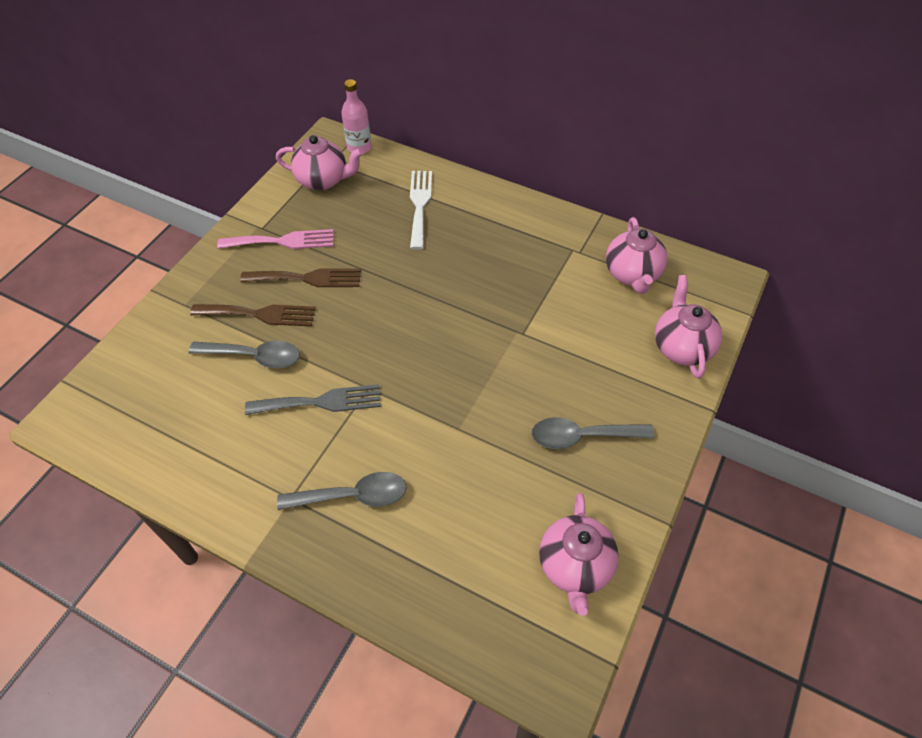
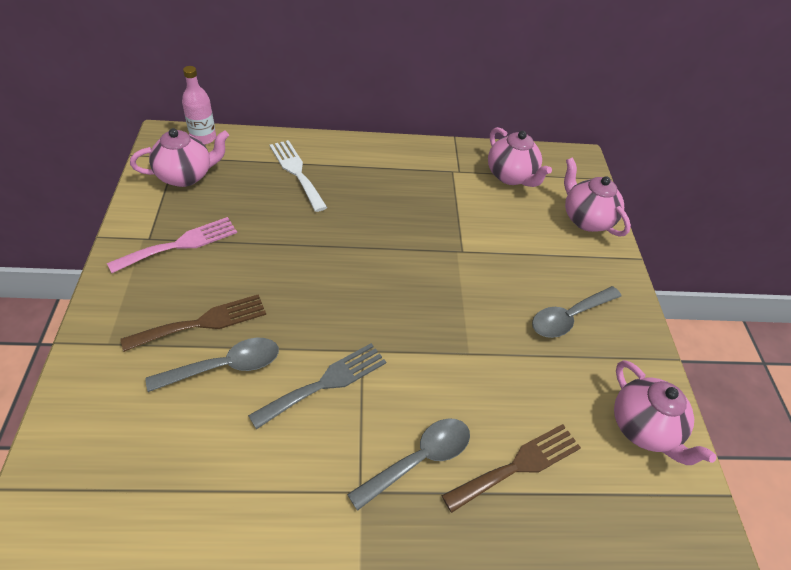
camera: 35 degrees left, 5 degrees down
(307, 278) = (231, 271): brown fork -> brown fork (518, 466)

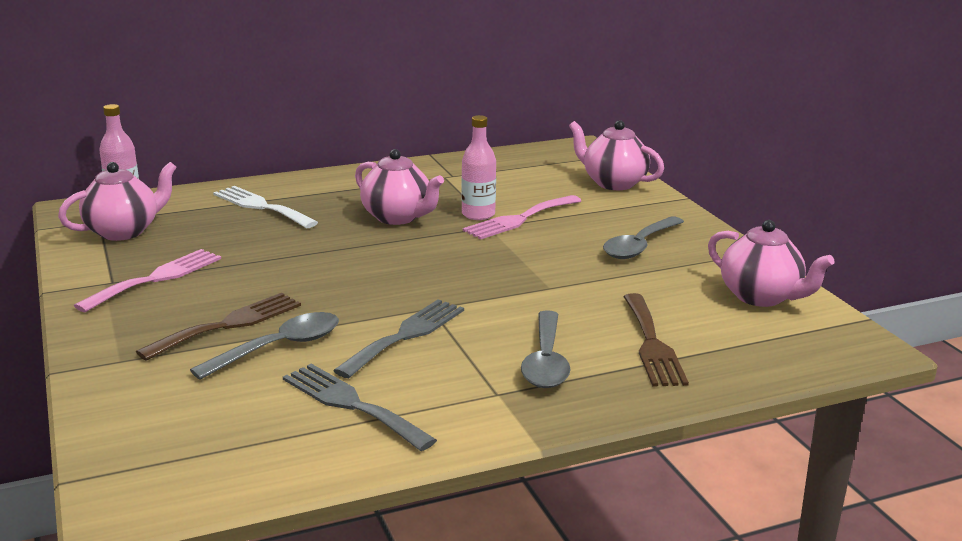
camera: 15 degrees left, 25 degrees down
(243, 465) = (352, 404): none -> grey fork
(419, 459) = (546, 361): grey spoon -> grey spoon turned 150 degrees clockwise
(456, 231) = (478, 214): none -> pink bottle
(486, 248) = (520, 219): none -> pink fork
(511, 176) = (513, 169): pink teapot -> pink teapot (398, 217)
(518, 466) = (652, 344): brown fork -> brown fork turned 135 degrees clockwise

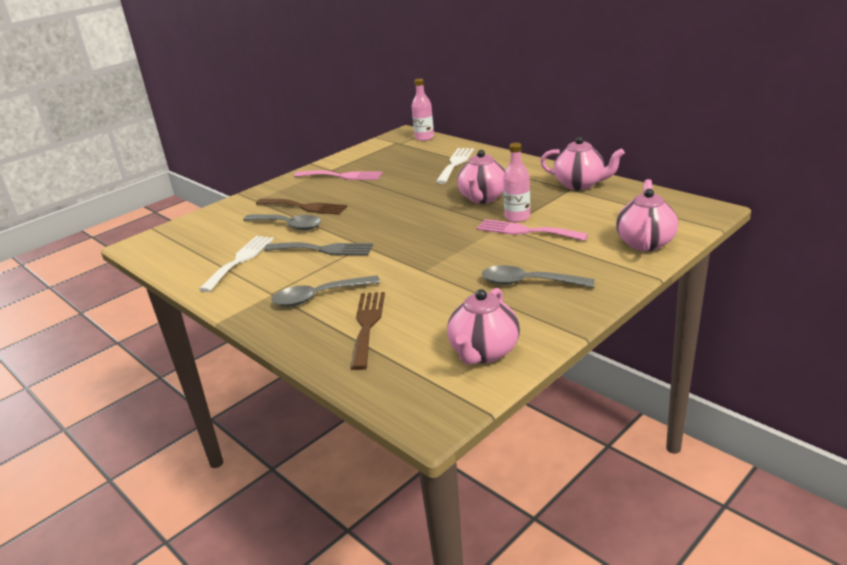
camera: 70 degrees right, 5 degrees up
(124, 231) = (389, 151): pink teapot -> pink teapot (580, 184)
(352, 404) = (240, 260): grey fork -> white fork
(652, 344) = (367, 325): brown fork -> brown fork turned 120 degrees clockwise

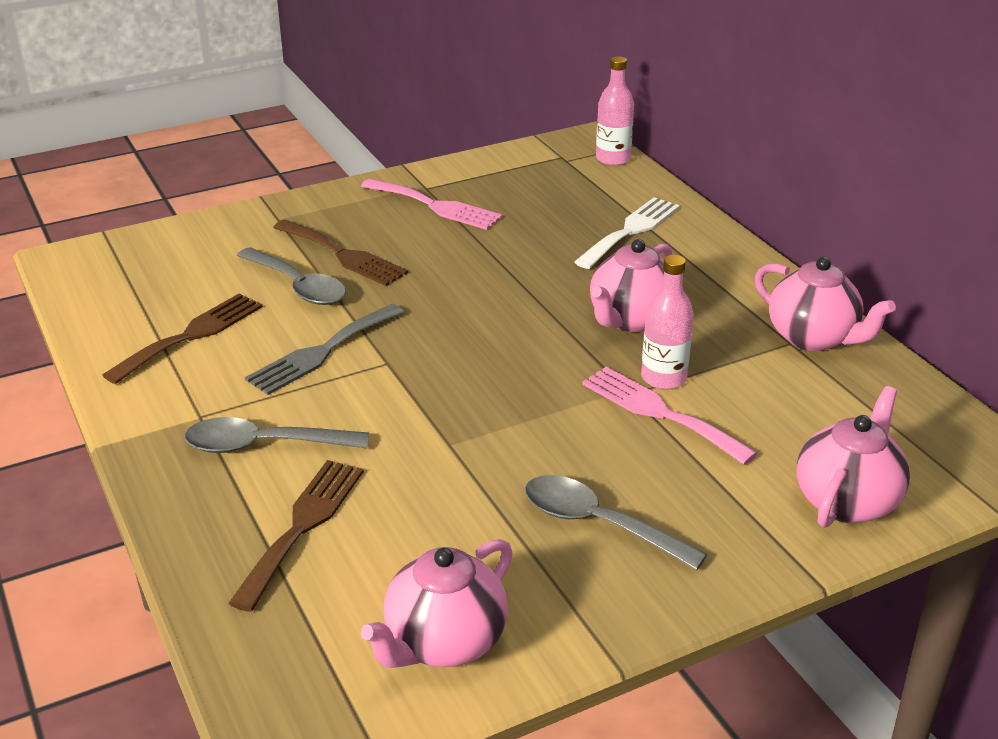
camera: 15 degrees right, 5 degrees up
(240, 260) = (191, 336): white fork -> brown fork
(323, 249) = (322, 352): grey fork -> grey fork turned 105 degrees clockwise

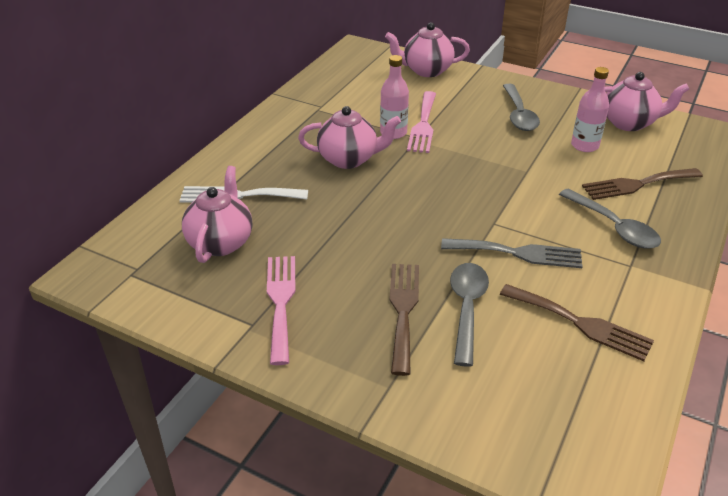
camera: 125 degrees left, 5 degrees up
(191, 336) = (580, 323): brown fork -> brown fork turned 150 degrees counterclockwise
(613, 159) = (117, 245): pink bottle -> pink bottle (584, 145)
(813, 338) = (306, 104): pink teapot -> pink teapot (221, 242)

